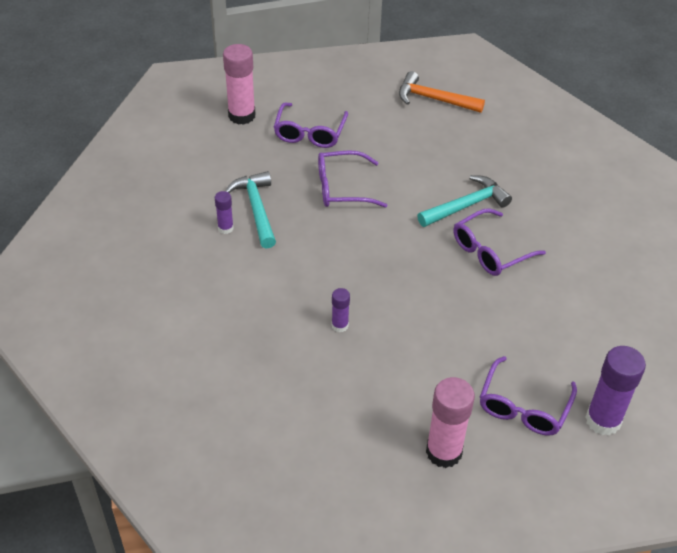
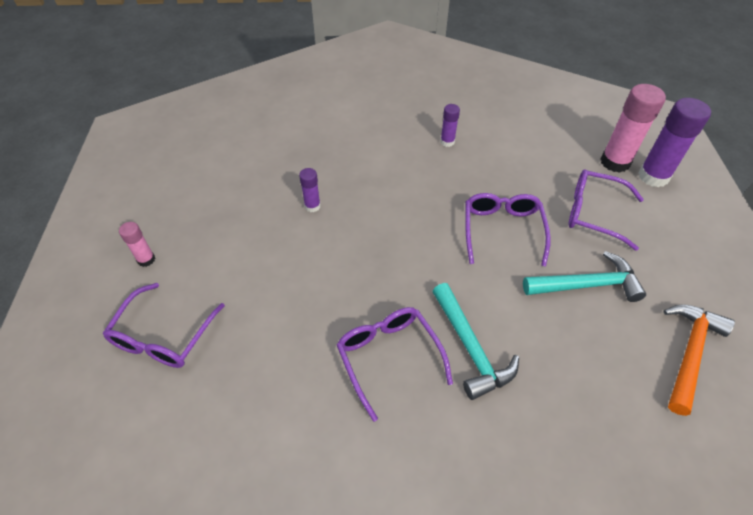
camera: 100 degrees right, 5 degrees up
(256, 209) = (472, 163): turquoise hammer -> turquoise hammer (586, 285)
(444, 452) = (146, 259): pink glue stick -> pink glue stick, size x0.52
(523, 407) = (163, 337): purple glasses -> purple glasses turned 105 degrees counterclockwise
(603, 420) = (112, 413): purple glue stick -> purple glue stick (653, 176)

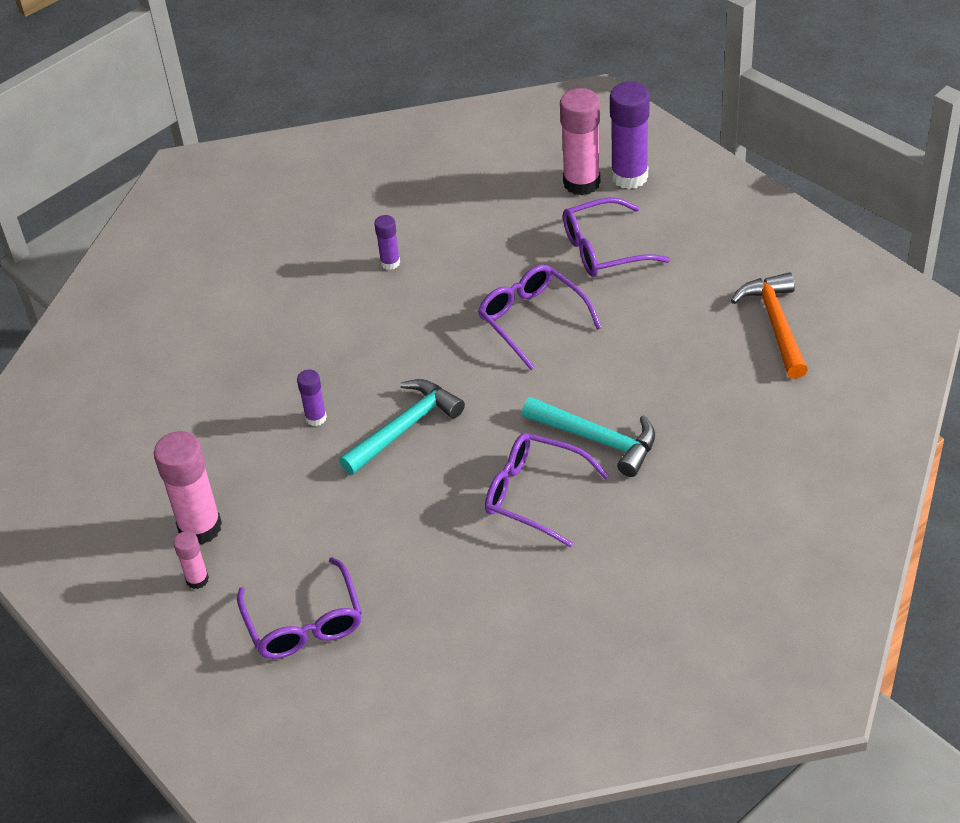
camera: 35 degrees left, 5 degrees down
(184, 228) = (200, 527): none -> pink glue stick
(586, 285) = (650, 321): turquoise hammer -> turquoise hammer (404, 428)

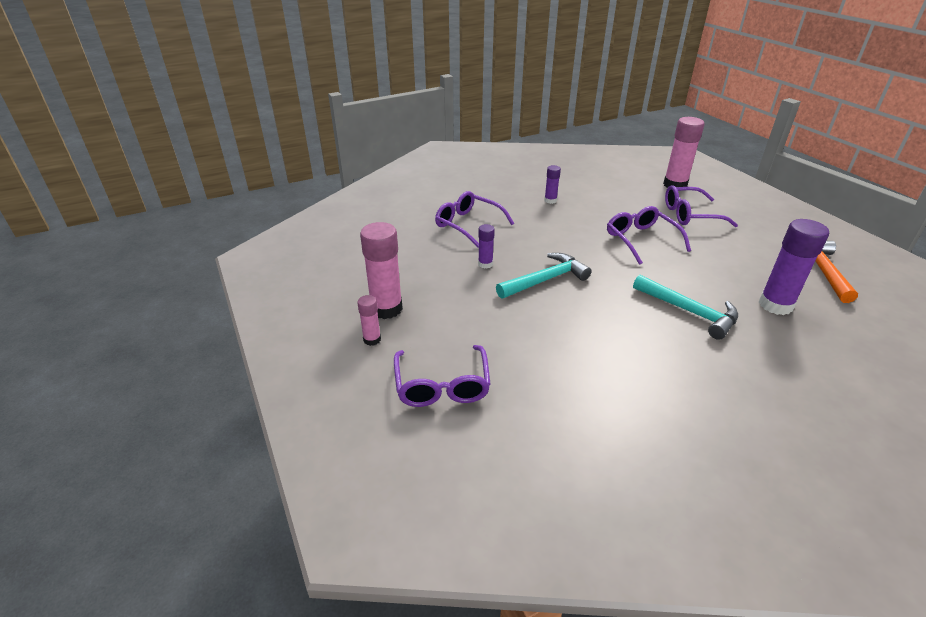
camera: 10 degrees right, 10 degrees down
(534, 494) = (638, 336): purple glasses -> purple glasses (468, 225)
(629, 176) = (706, 186): purple glue stick -> purple glue stick (775, 305)

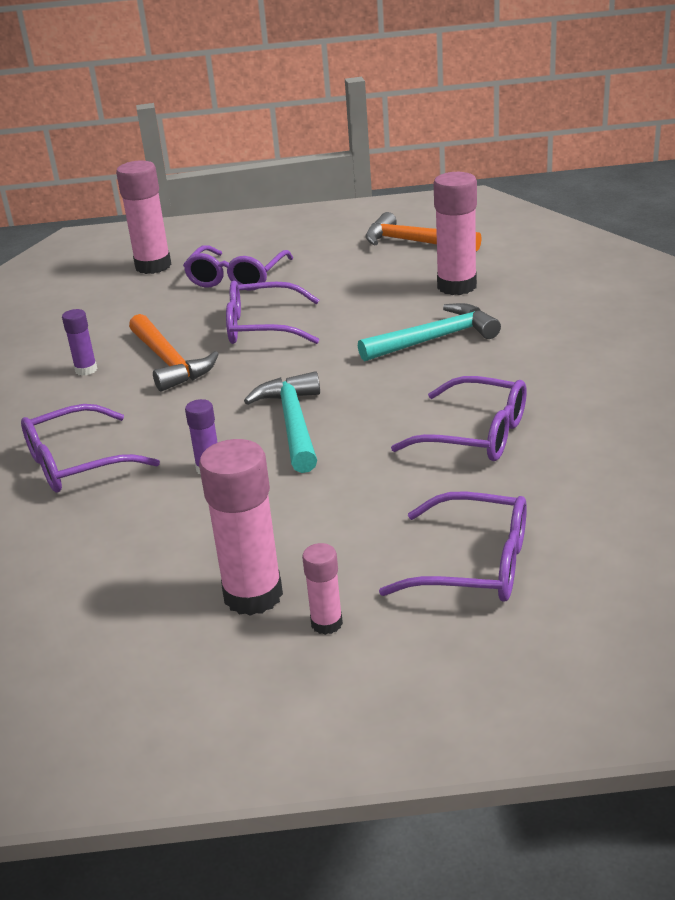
camera: 65 degrees left, 5 degrees down
(577, 221) = (169, 362): none -> orange hammer
(582, 357) = (476, 434): none -> purple glasses
(775, 305) = (456, 286): purple glue stick -> pink glue stick

